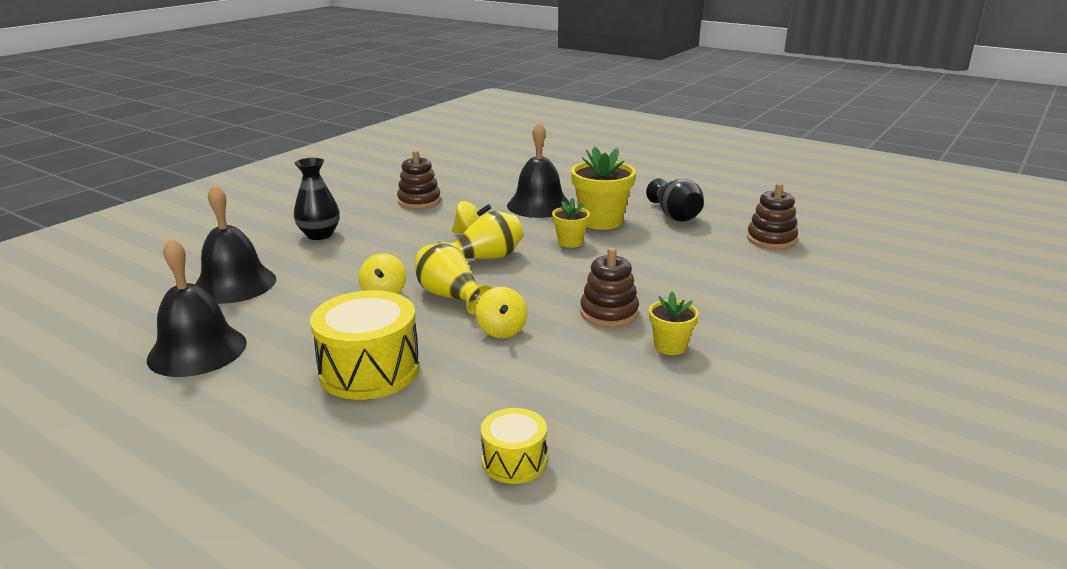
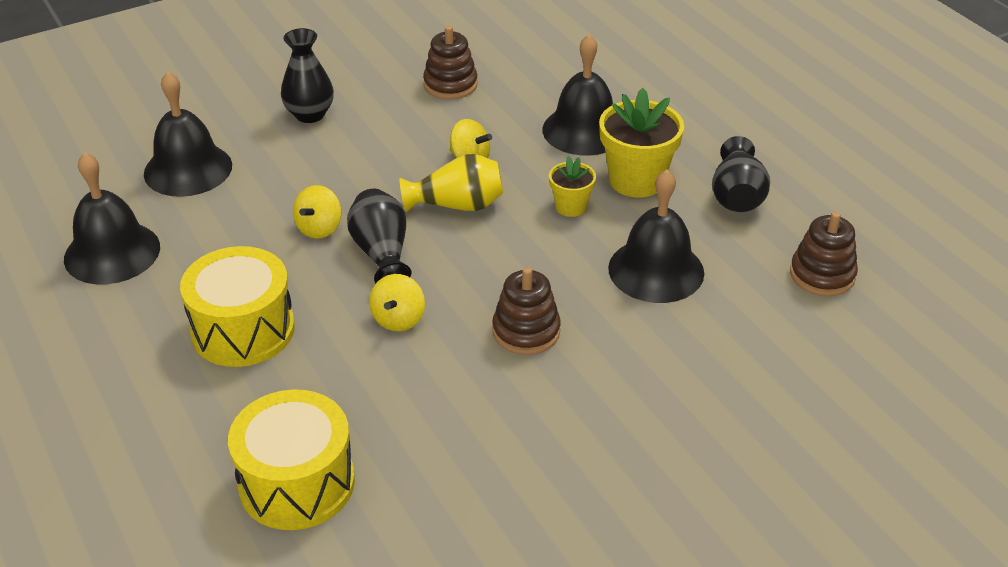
camera: 25 degrees right, 15 degrees up
(450, 296) = (381, 253): yellow vase -> black vase
(514, 461) = (297, 483): yellow drum -> yellow drum, size x1.82
(664, 260) = (656, 270): none -> black bell
(670, 346) = (551, 400): yellow flower pot -> none

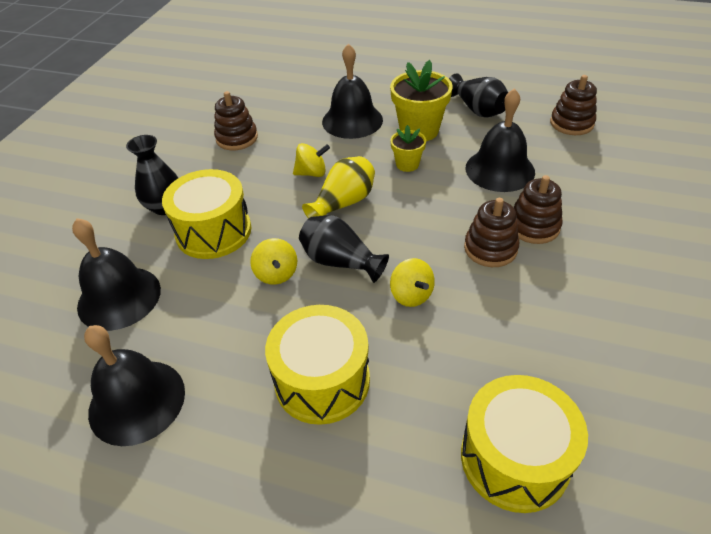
camera: 40 degrees left, 5 degrees up
(318, 161) = (213, 231): none -> yellow drum
(599, 341) = (533, 226): none -> brown stacking toy

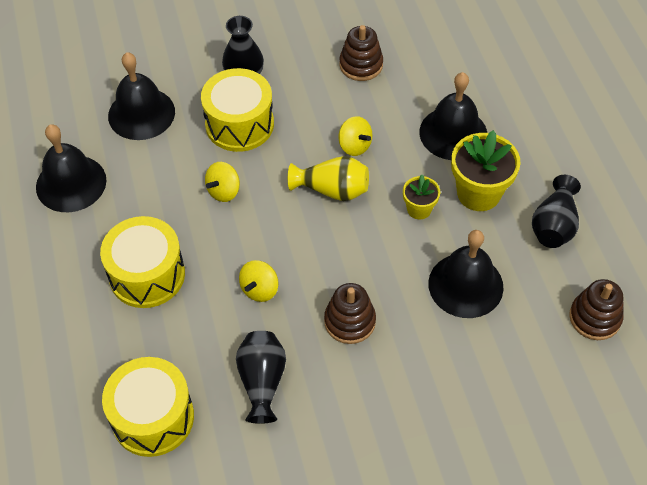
camera: 55 degrees right, 10 degrees up
(340, 262) = (263, 224): black vase -> black vase (262, 381)
(533, 226) = (401, 343): brown stacking toy -> none

